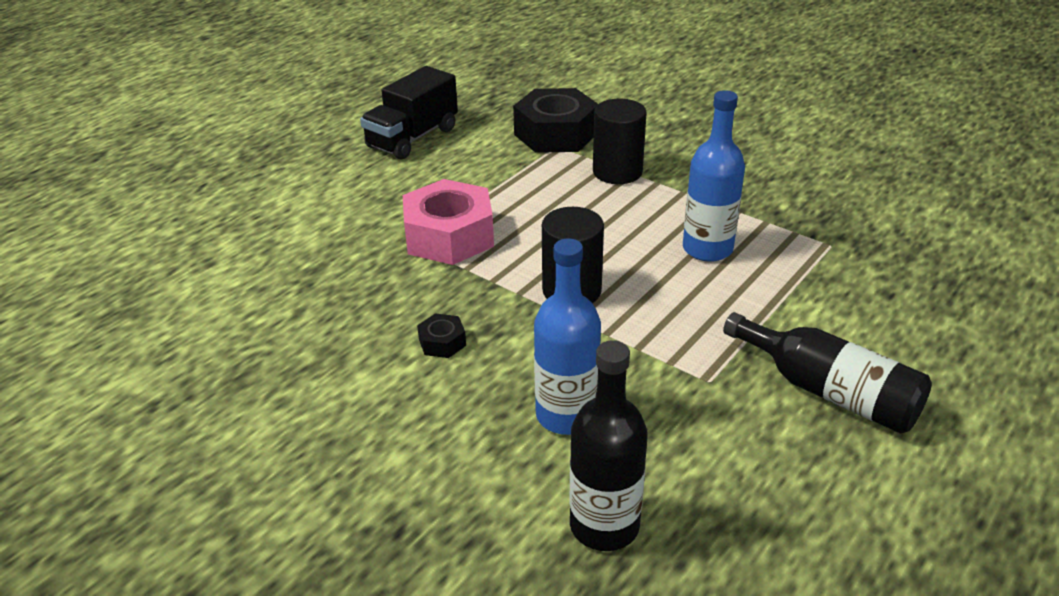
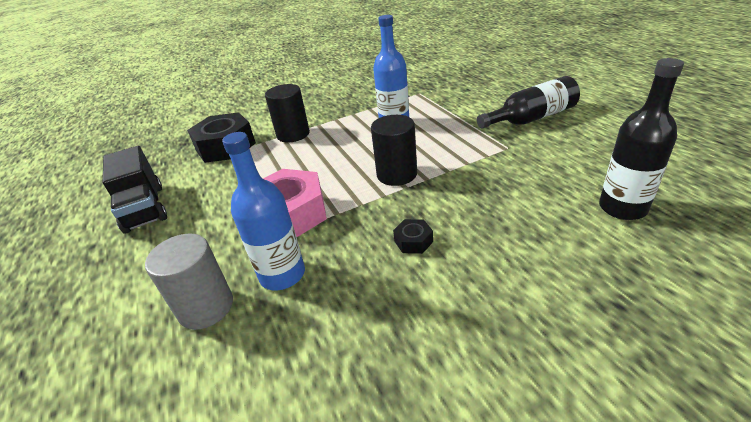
camera: 60 degrees left, 0 degrees up
(295, 240) = (206, 307): none -> grey cylinder
(566, 415) = (518, 201): blue bottle -> blue bottle (282, 274)

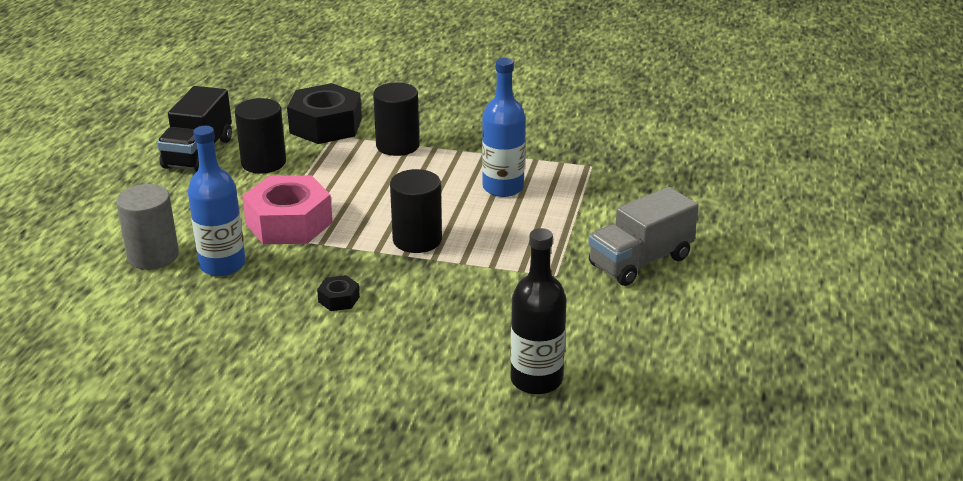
camera: 35 degrees right, 5 degrees down
(210, 188) = (263, 163): none -> black cylinder
(531, 118) = (640, 261): black bottle -> grey truck

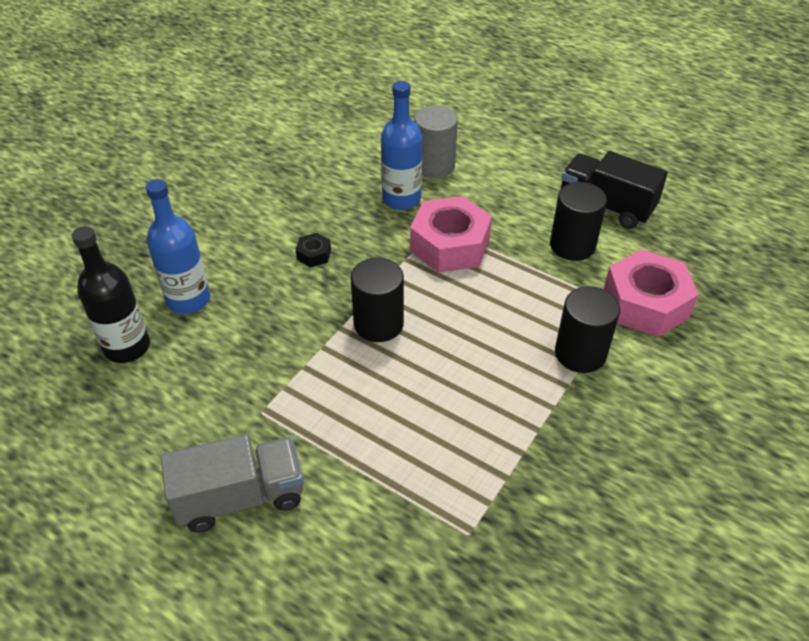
camera: 110 degrees right, 15 degrees up
(326, 126) = (645, 303): black nut -> pink nut
(503, 187) = (450, 422): blue bottle -> blue bottle (188, 300)
(640, 261) = (240, 497): grey truck -> grey truck turned 90 degrees clockwise

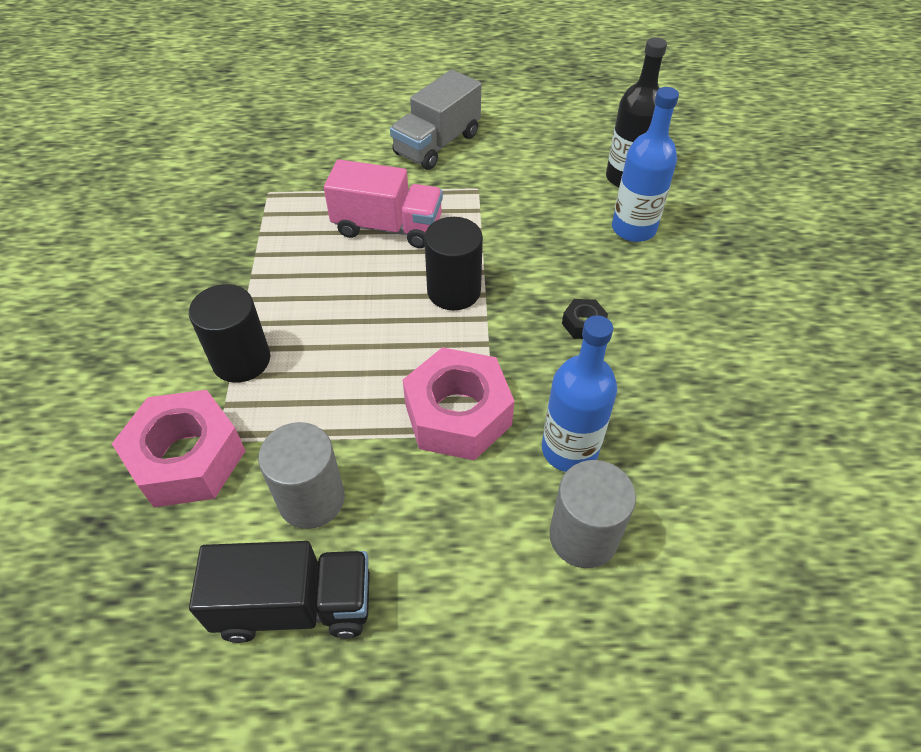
camera: 145 degrees right, 5 degrees up
(381, 414) = (387, 227): none -> pink truck
(572, 245) = (311, 499): black cylinder -> grey cylinder

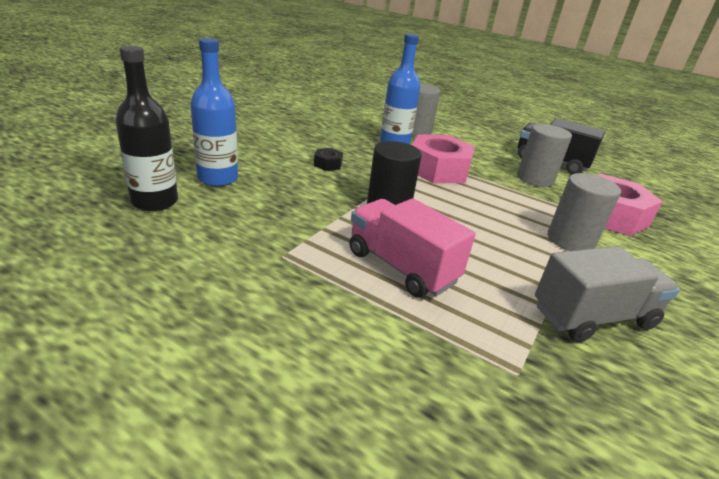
camera: 150 degrees left, 20 degrees down
(241, 360) = (570, 240): black cylinder -> grey cylinder
(437, 144) = (258, 323): grey truck -> grey truck (593, 317)

